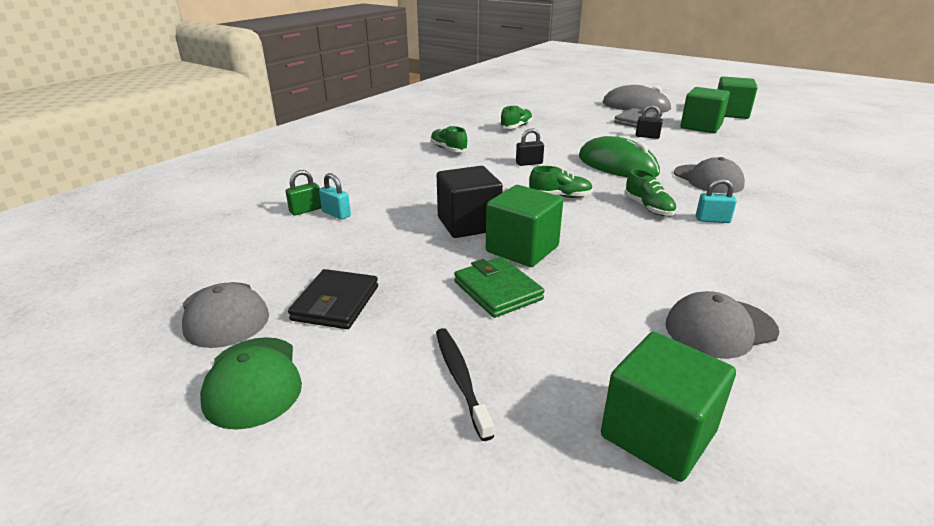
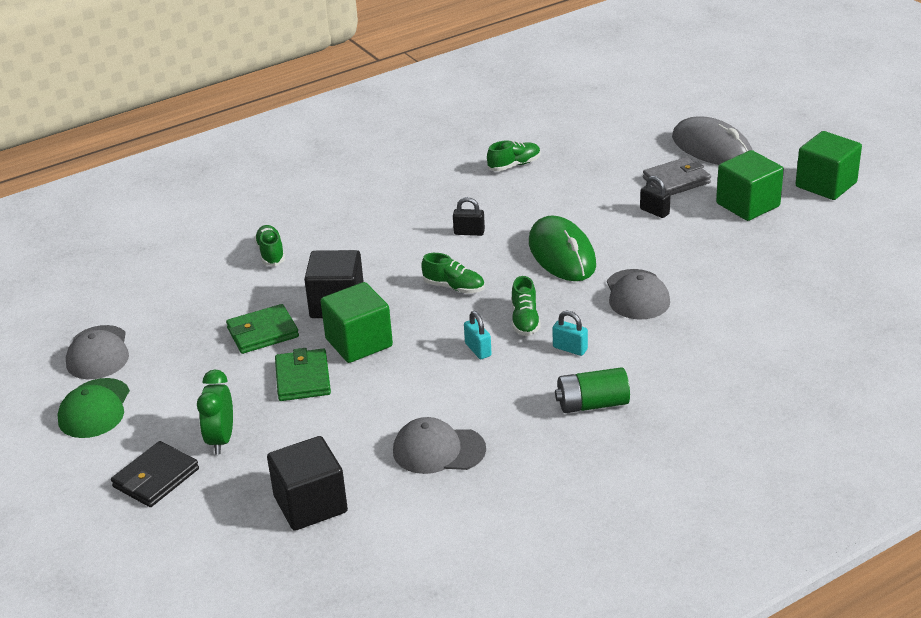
camera: 25 degrees right, 5 degrees up
(306, 210) = (209, 257): green padlock -> none
(336, 214) = (232, 267): turquoise padlock -> turquoise padlock (478, 350)
(336, 303) = (178, 361): black wallet -> black wallet (156, 478)
(414, 258) = (262, 333): none -> green wallet
(448, 149) = (403, 193): green shoe -> green shoe (271, 253)
(460, 379) = (221, 440): black toothbrush -> green clock
(658, 434) = (310, 504): green cube -> black cube
(794, 256) = (592, 404): none -> green battery

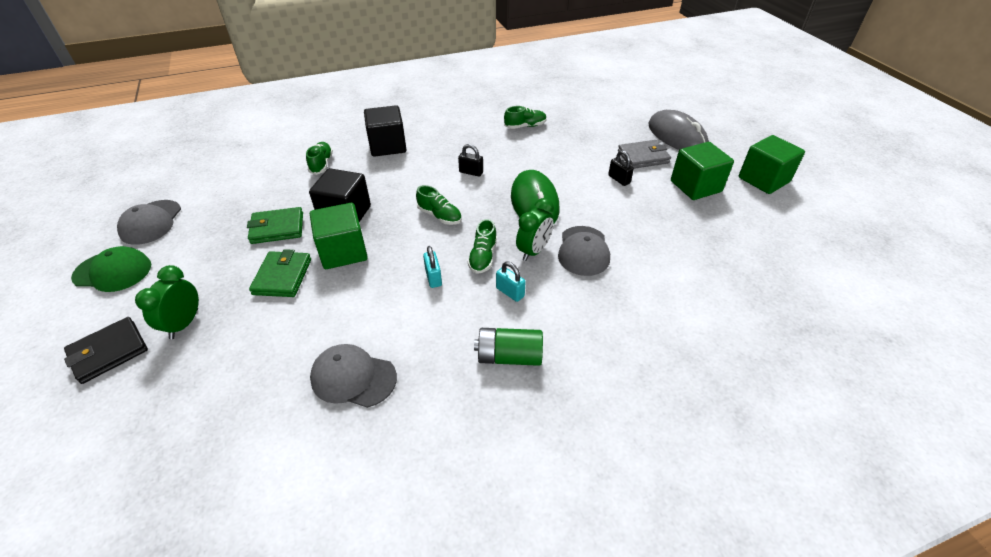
camera: 10 degrees right, 10 degrees up
(94, 409) = (113, 271): green cap -> green cap turned 105 degrees counterclockwise
(310, 504) = (212, 414): black cube -> black cube (387, 146)
(580, 305) = (533, 251): none -> green clock

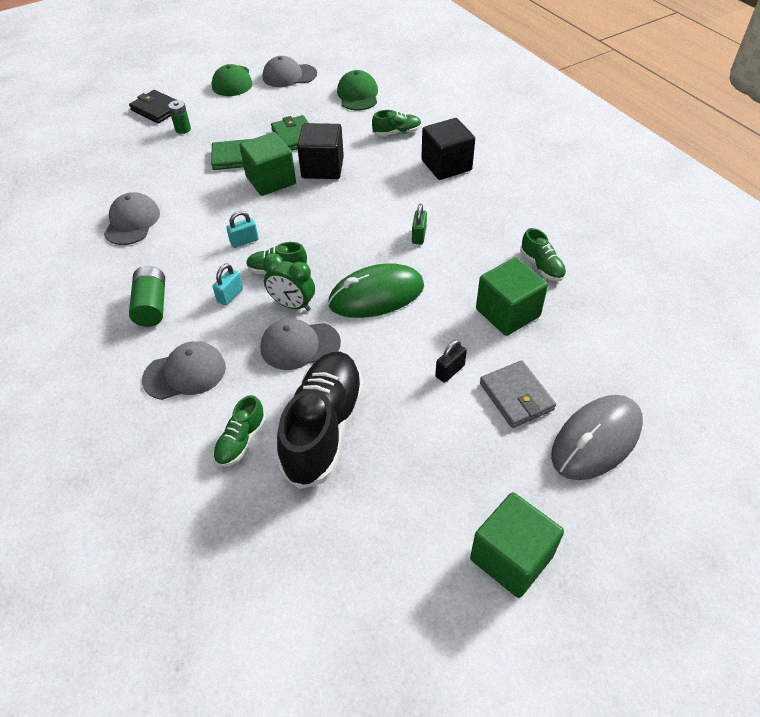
camera: 80 degrees right, 5 degrees up
(184, 324) = (183, 129): green clock -> green battery
(238, 179) = (358, 95): none -> green cap
(439, 216) = (334, 227): green shoe -> green shoe (241, 441)
(471, 172) = (419, 236): black padlock -> green padlock
(608, 329) = (185, 373): none -> grey cap
(671, 245) = (323, 428): none -> black shoe
(695, 186) = (462, 460): green cube -> green cube (507, 313)

